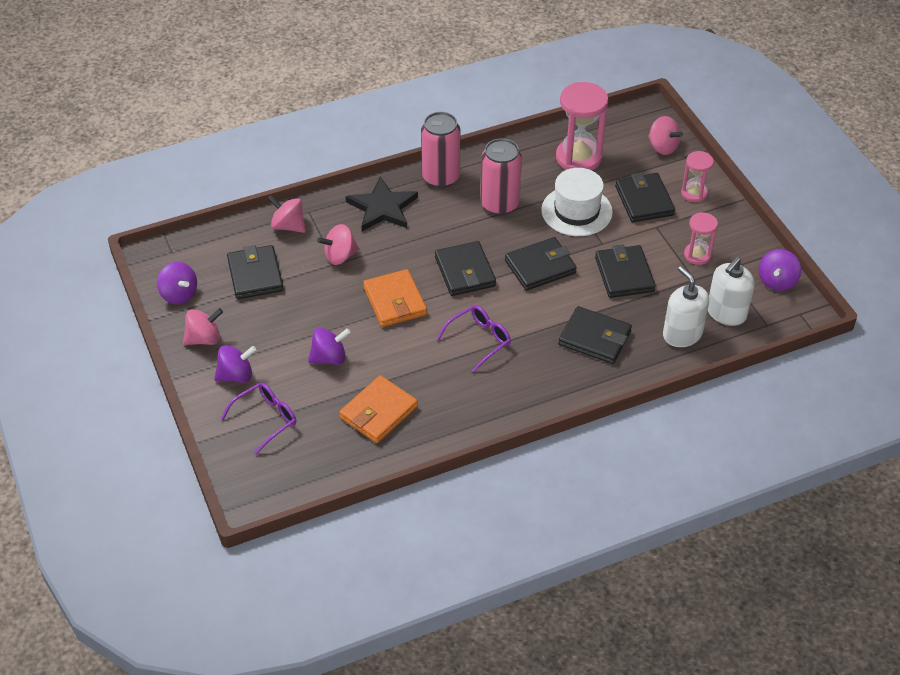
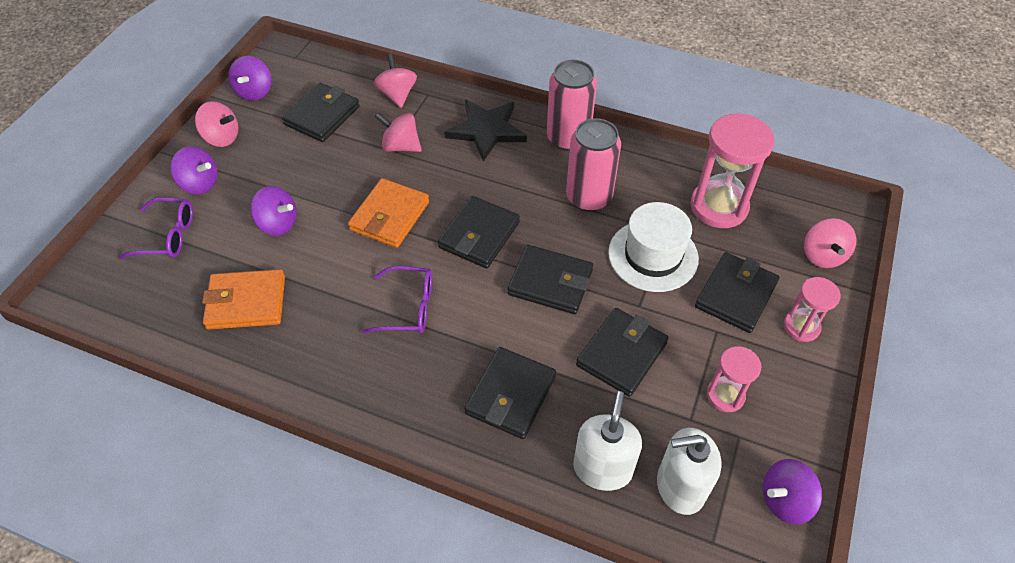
camera: 45 degrees right, 5 degrees up
(594, 338) = (510, 395): black wallet -> black wallet turned 45 degrees clockwise

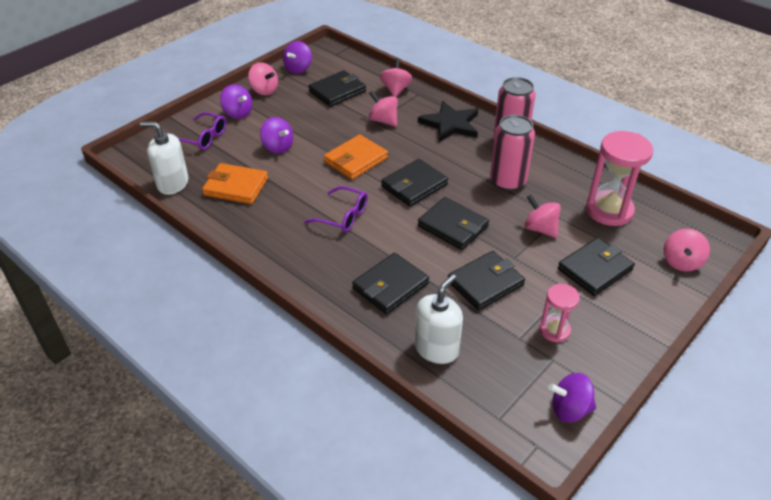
camera: 20 degrees right, 10 degrees down
(653, 255) = (540, 229): white hat -> pink spinning top
(680, 487) = (490, 377): white soap dispenser -> white soap dispenser (172, 183)
(801, 327) = (639, 303): pink hourglass -> none

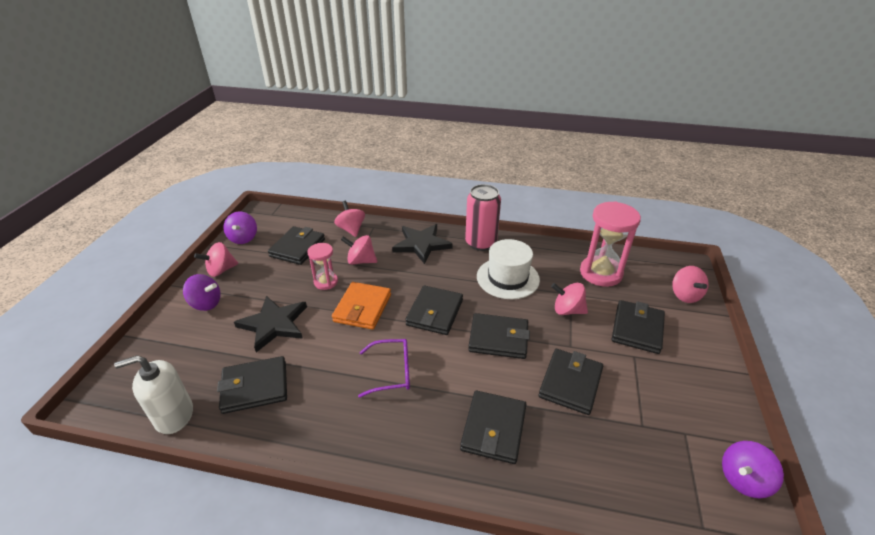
camera: 30 degrees left, 5 degrees down
(203, 137) = (181, 345): purple glasses -> none
(236, 186) = (255, 387): orange wallet -> black wallet
(264, 90) = (221, 270): pink spinning top -> pink spinning top turned 135 degrees clockwise
(278, 147) = (274, 324): purple spinning top -> black star
(436, 348) = (588, 478): white soap dispenser -> none
(507, 181) = (507, 278): pink can -> white hat
(554, 330) = (661, 403): pink hourglass -> pink hourglass (326, 282)

